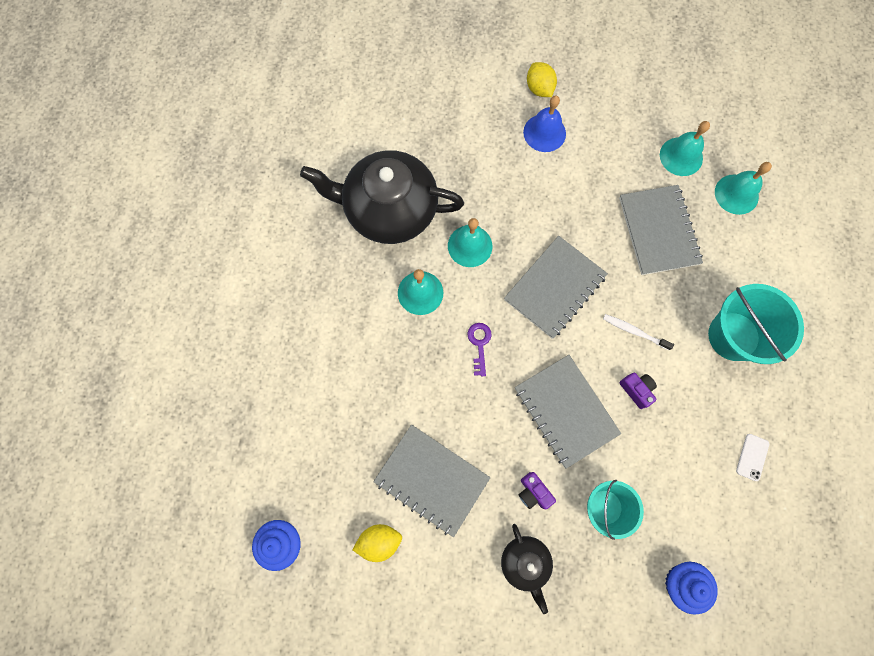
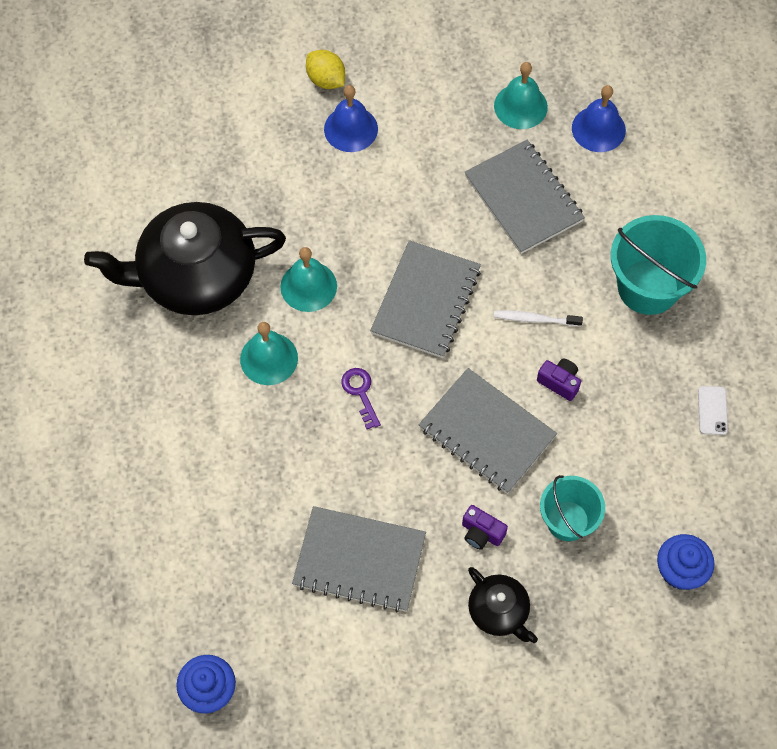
camera: 20 degrees left, 10 degrees down
(379, 541) = (323, 648): yellow lemon -> none
(736, 194) = (598, 129): turquoise bell -> blue bell

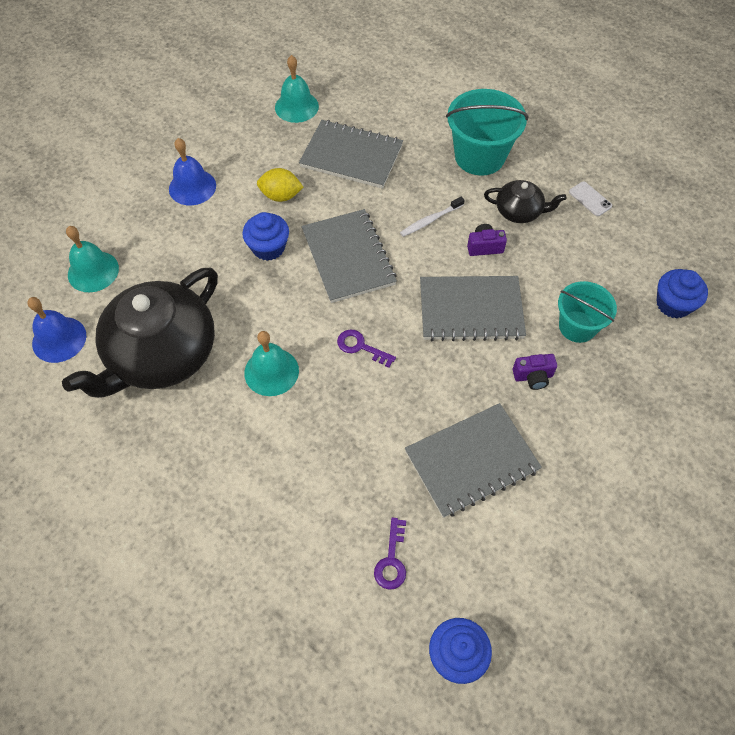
camera: 40 degrees left, 5 degrees down
(225, 584) = (392, 560): none -> purple key
(308, 286) = (255, 303): turquoise bell -> turquoise bell (93, 271)
(326, 80) = (146, 168): yellow lemon -> yellow lemon (281, 196)
(365, 240) = (268, 247): none -> blue cupcake
(499, 611) = (597, 419): black teapot -> black teapot (519, 211)
(598, 129) = (358, 90): blue bell -> blue bell (59, 339)

